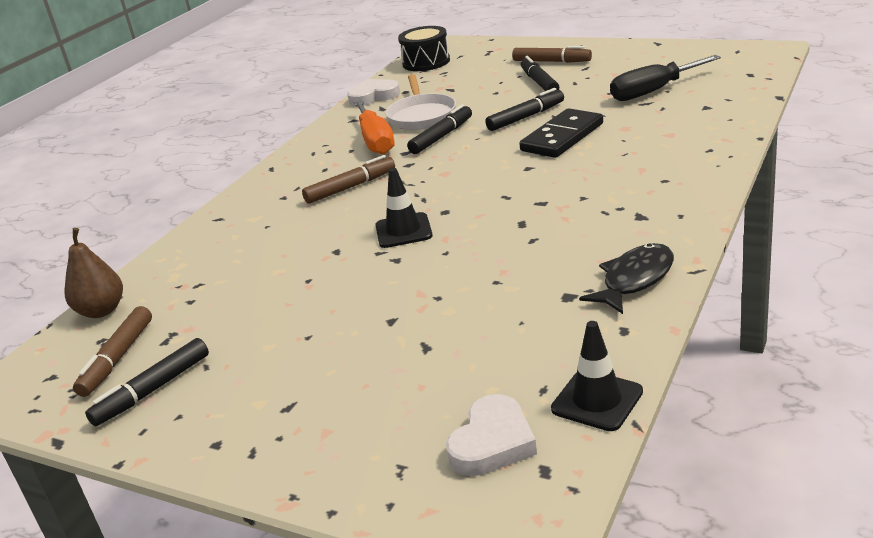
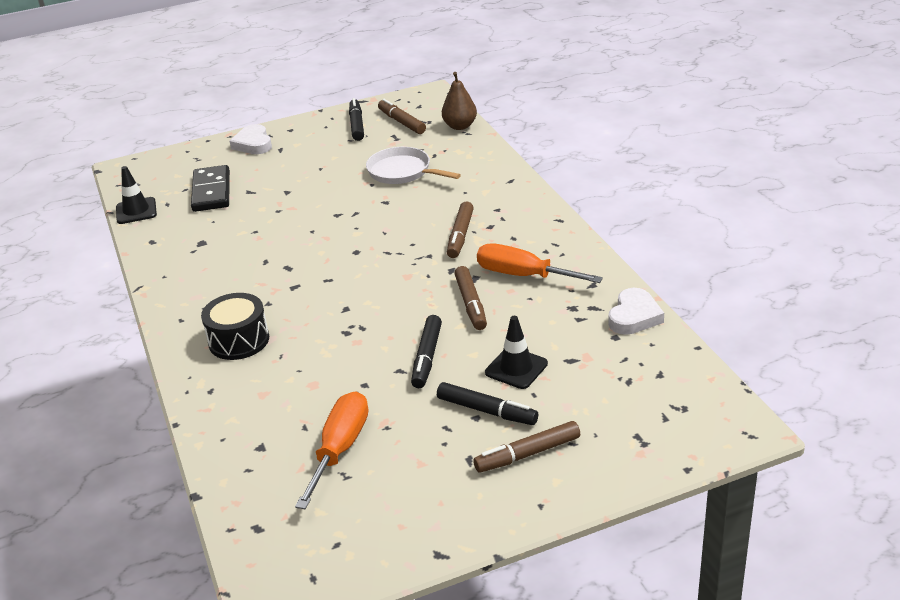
camera: 130 degrees right, 5 degrees up
(403, 231) = (362, 229): black traffic cone -> black traffic cone (516, 368)
(421, 115) = (535, 316): white pan -> white pan (402, 172)
(426, 62) = (684, 388): black drum -> black drum (239, 340)
(441, 137) = (471, 303): black marker -> brown marker
(492, 442) = (168, 180): white heart -> white heart (253, 144)
(562, 137) = (358, 349): black domino -> black domino (211, 191)
(634, 280) = (171, 266): black fish -> none
(653, 91) = (340, 449): black screwdriver -> orange screwdriver

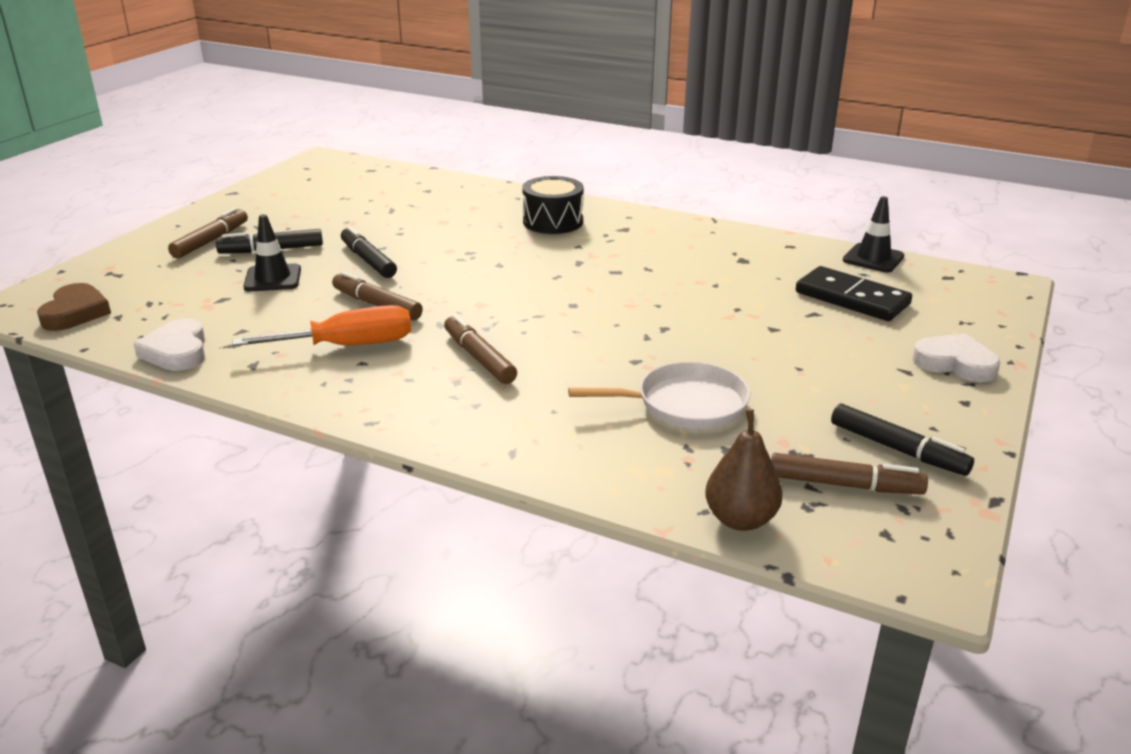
camera: 135 degrees right, 5 degrees down
(340, 449) = (366, 204): orange screwdriver -> none
(691, 394) = (75, 313): none -> brown heart

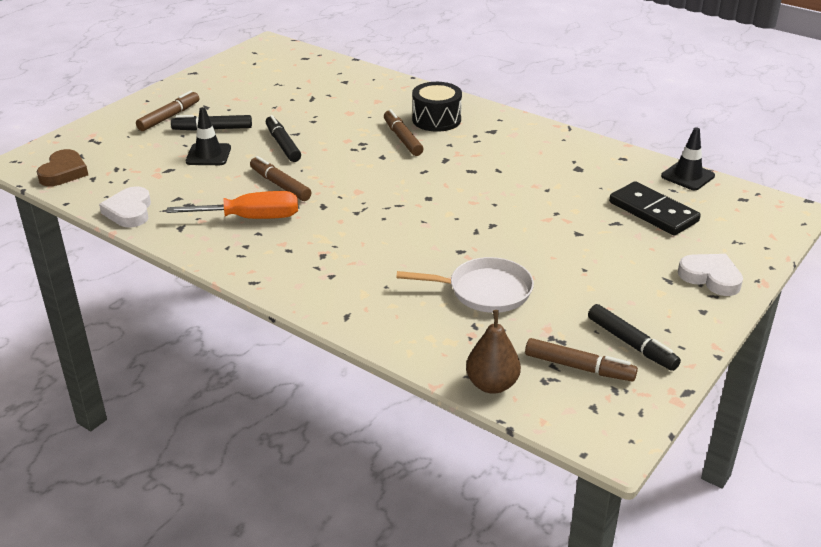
camera: 10 degrees right, 5 degrees up
(479, 358) = (344, 238): brown marker -> brown marker (402, 139)

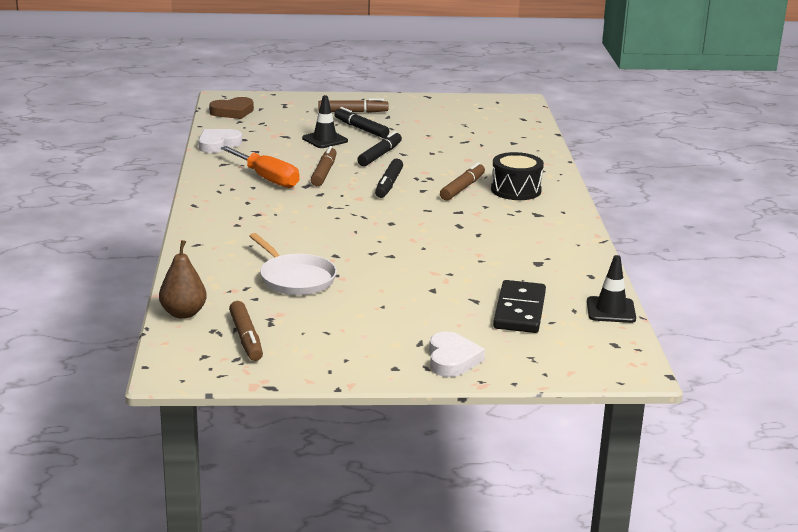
camera: 50 degrees right, 10 degrees down
(631, 343) = (305, 350): black marker -> black marker (389, 184)

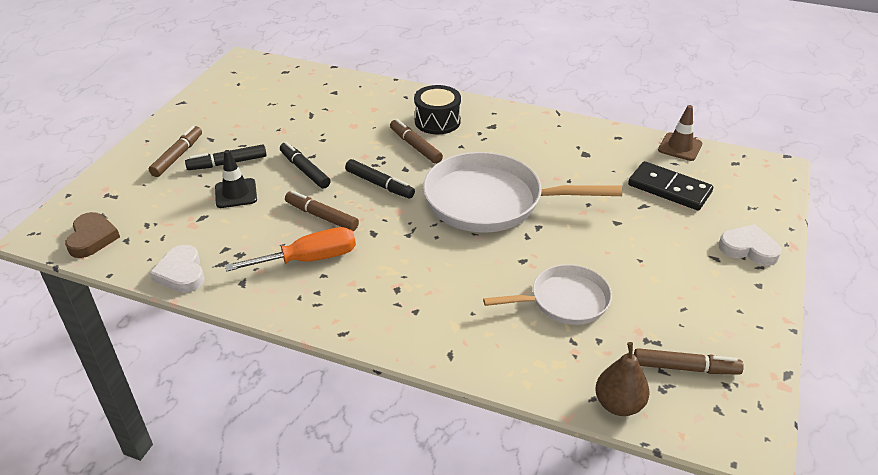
camera: 65 degrees left, 15 degrees up
(410, 230) = (490, 201): none -> white pan
(611, 310) = (680, 147): black traffic cone -> brown traffic cone

